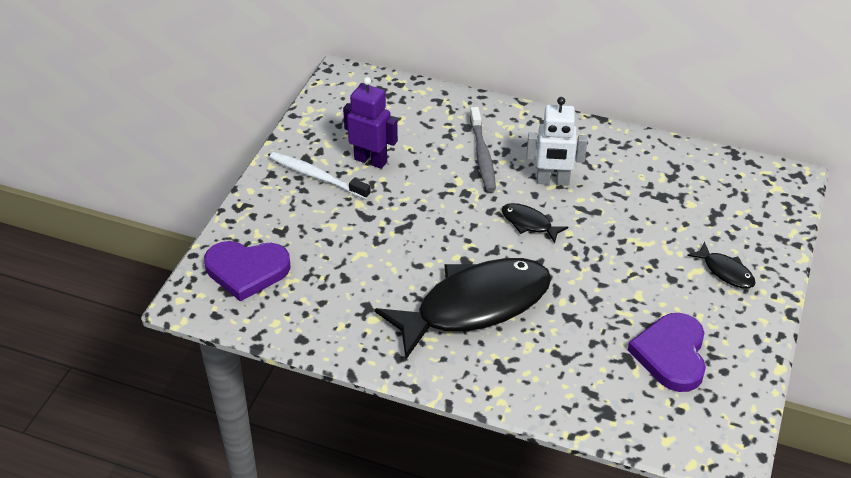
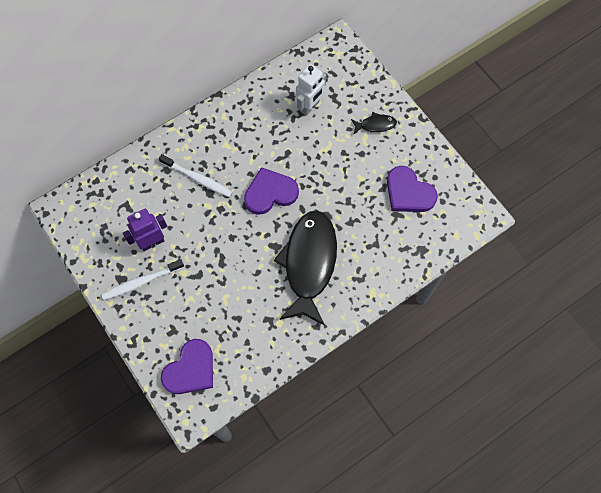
camera: 55 degrees left, 25 degrees up
(482, 155) = (197, 178): grey toothbrush -> white toothbrush
(529, 223) = (270, 193): black fish -> purple heart
(552, 181) = (247, 157): white robot -> white robot (310, 106)

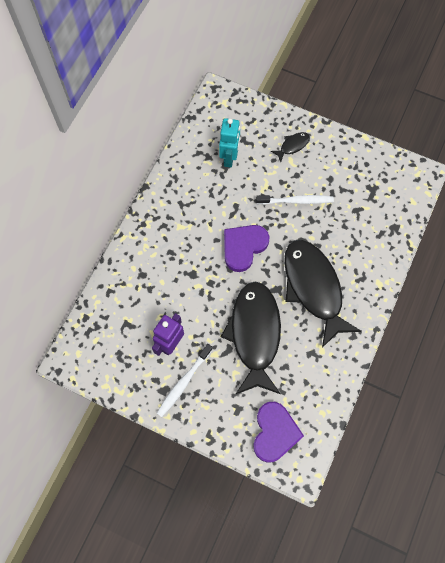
camera: 30 degrees left, 0 degrees up
(197, 178) = (174, 268): white toothbrush -> white toothbrush (296, 201)
(229, 275) = (254, 334): none -> black fish
(310, 106) = (229, 158): white robot -> turquoise robot
(408, 193) = (354, 187): purple heart -> none

